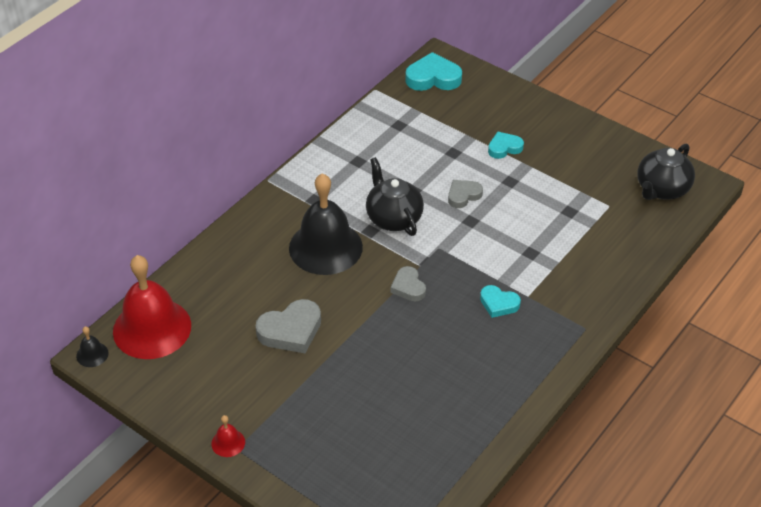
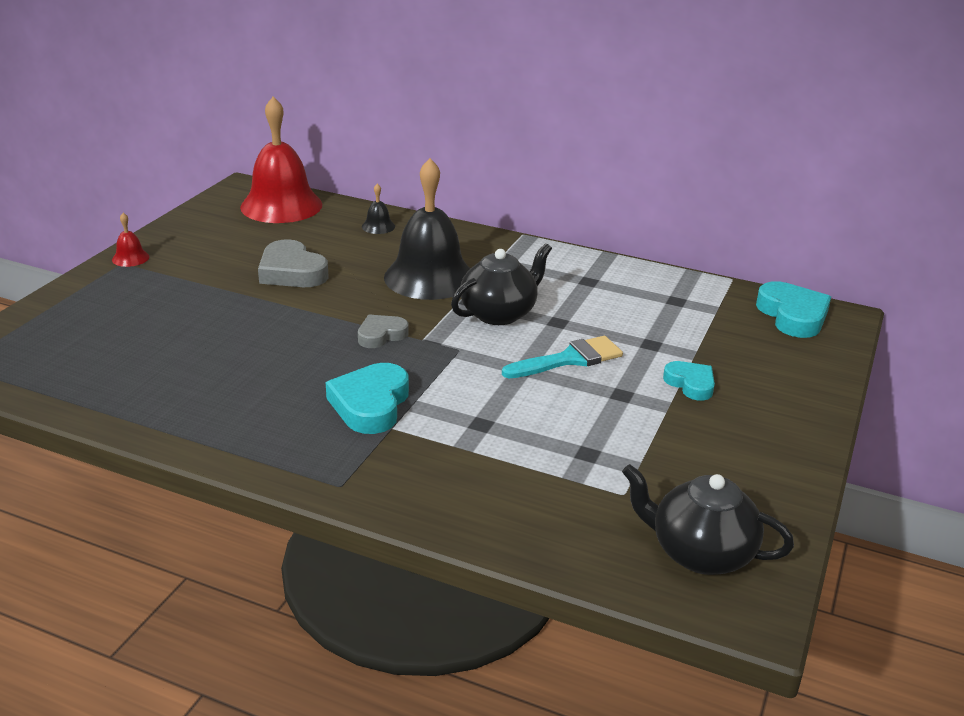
camera: 75 degrees right, 15 degrees down
(92, 354) = (243, 186): black bell -> black bell (378, 226)
(463, 195) = (569, 359): grey heart -> turquoise brush
(498, 304) = (370, 404): turquoise heart -> turquoise heart, size x1.61

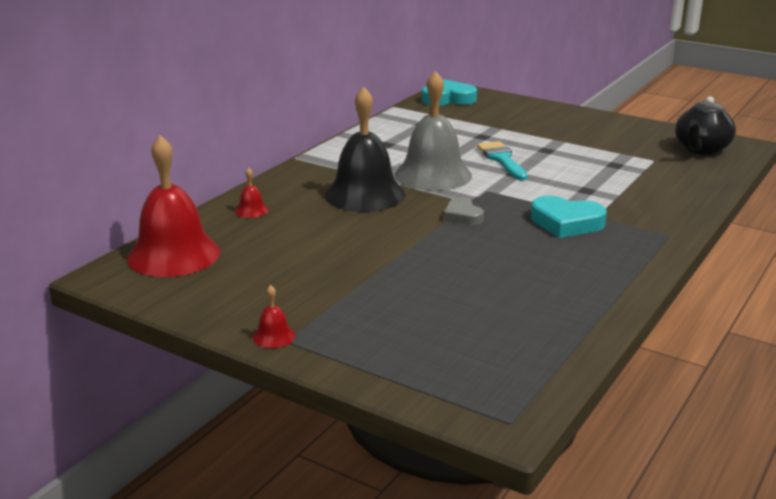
camera: 80 degrees left, 5 degrees down
(291, 272) = (337, 250): grey heart -> none
(378, 226) = (251, 210): black bell -> red bell
(499, 313) = (433, 175): black teapot -> grey bell
(690, 384) = (532, 132): turquoise heart -> none

